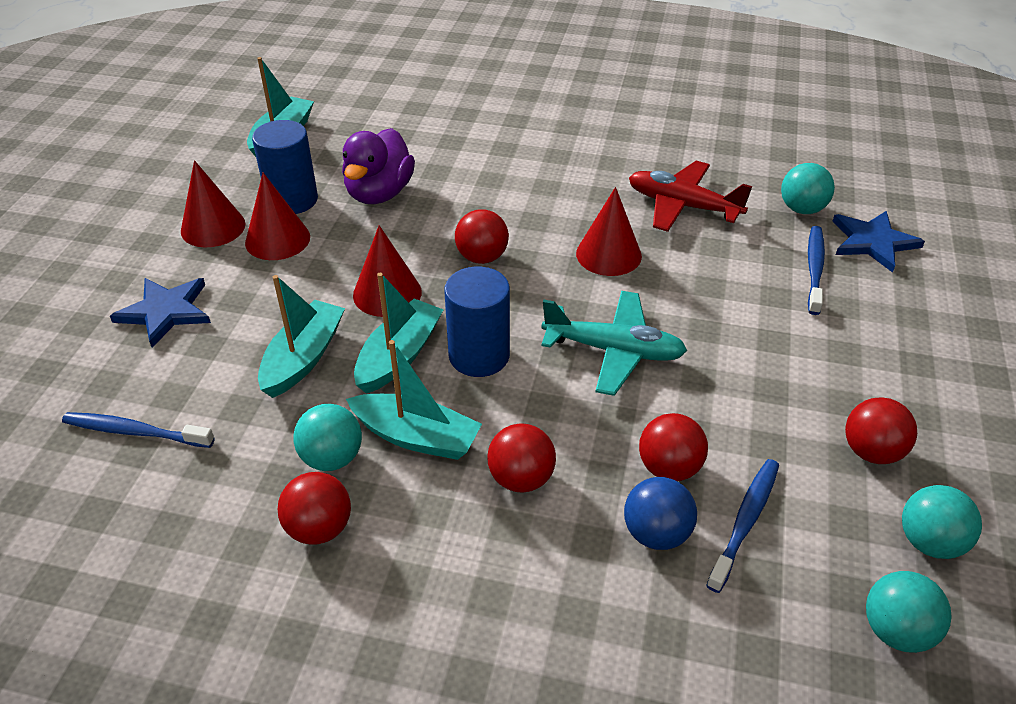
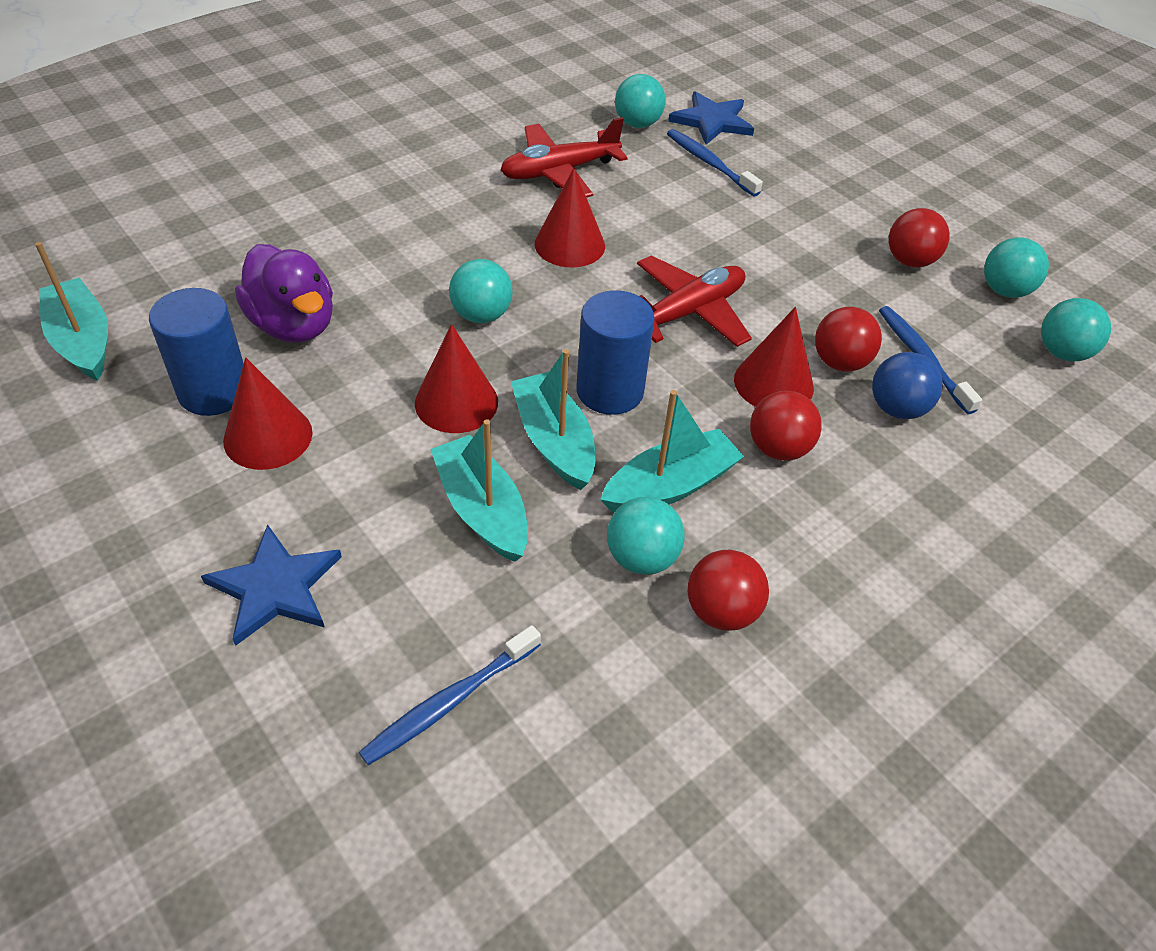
camera: 55 degrees left, 5 degrees up
(213, 227) = (173, 477): red cone -> red cone (773, 383)
(482, 257) = (481, 315): red ball -> turquoise ball
(613, 351) = (687, 313): turquoise plane -> red plane

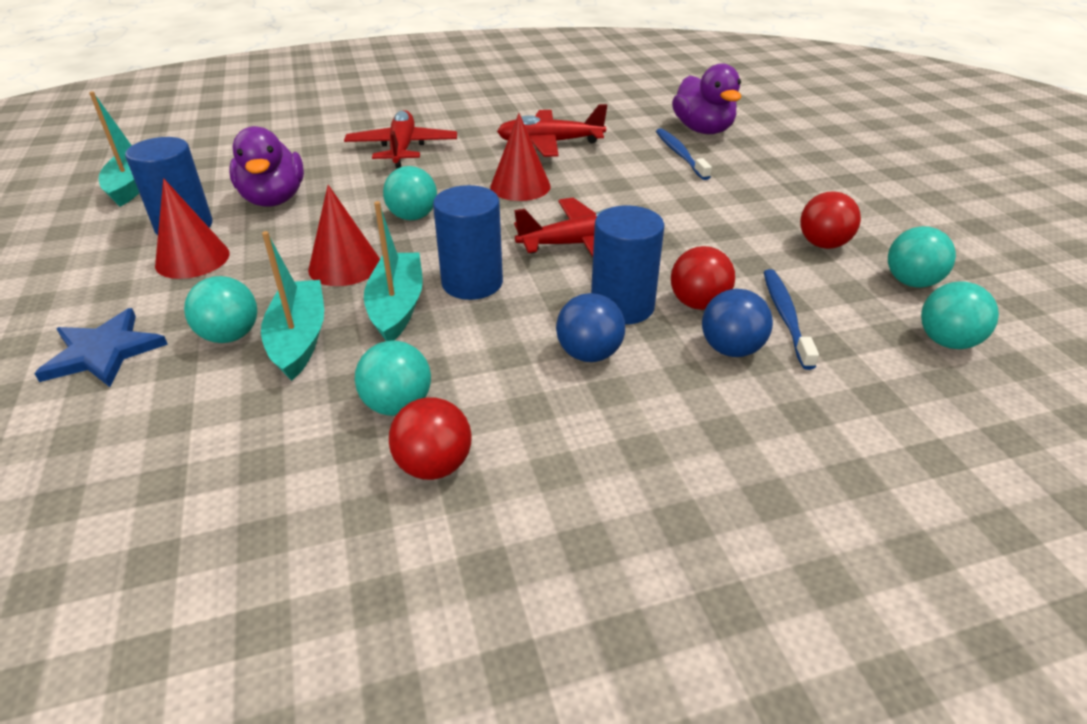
camera: 25 degrees right, 10 degrees down
(391, 213) = (402, 149): none -> red plane
(450, 701) = (148, 466): blue toothbrush -> none
(637, 124) = (637, 124): turquoise ball -> turquoise ball (230, 336)
(670, 486) = (467, 359): turquoise boat -> none
(712, 121) = (703, 130): blue star -> purple duck
(773, 383) = (622, 306): red cone -> blue cylinder
(778, 448) = (589, 354): red ball -> blue ball

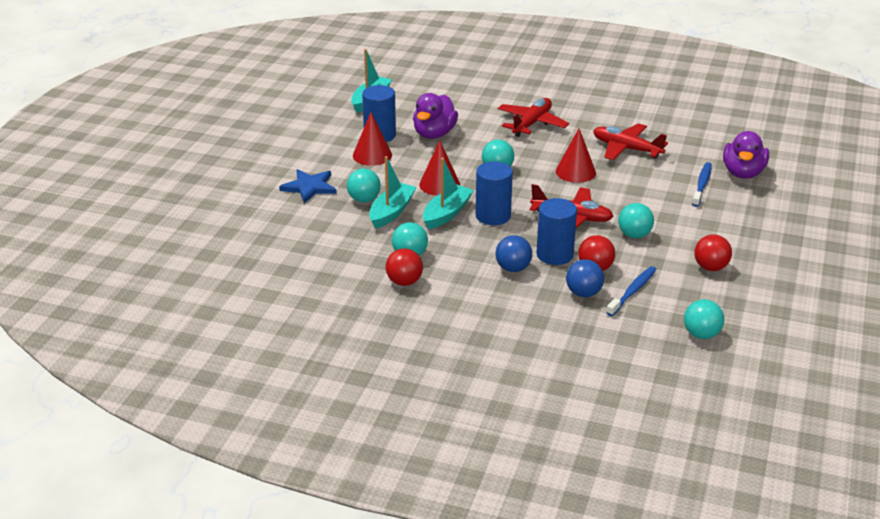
camera: 35 degrees right, 5 degrees down
(911, 282) = (730, 304): turquoise ball -> turquoise ball (634, 235)

